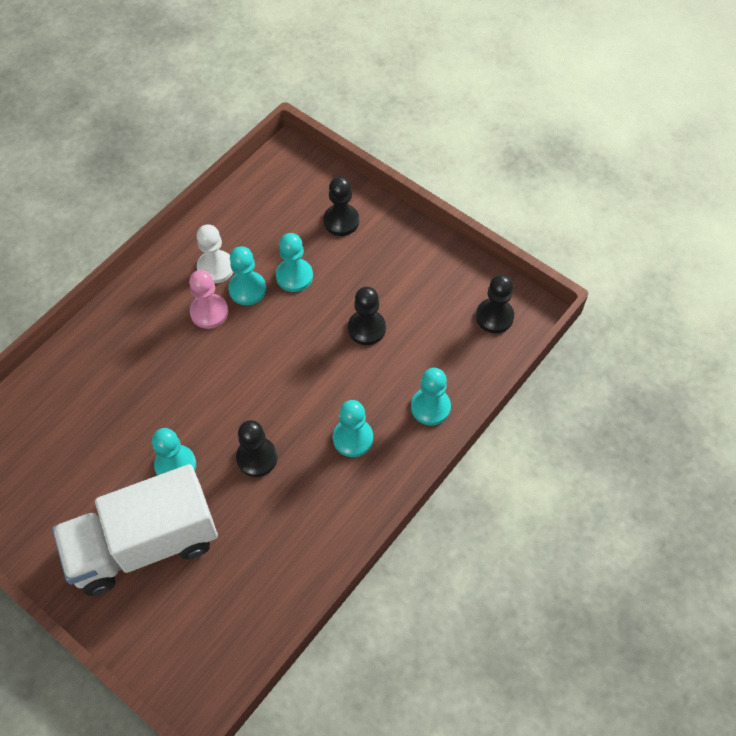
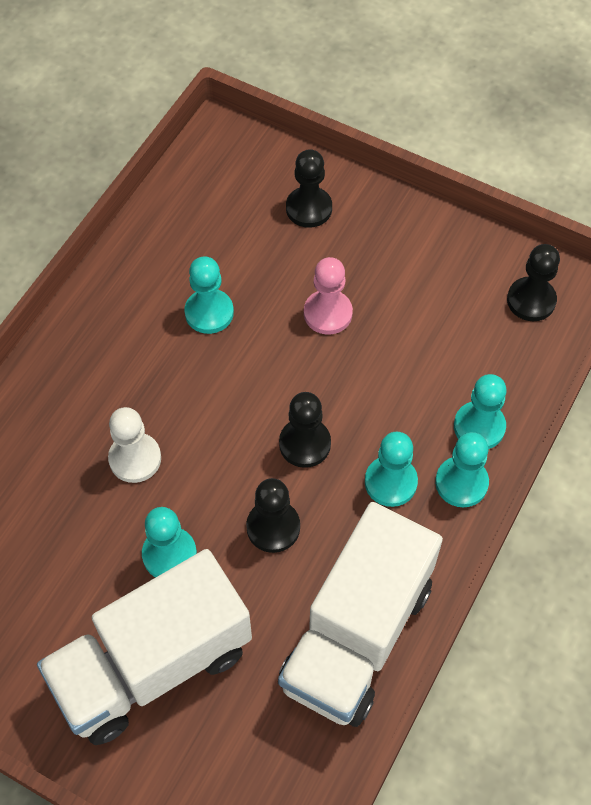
camera: 10 degrees left, 0 degrees up
(209, 312) = (166, 349): pink pawn -> pink pawn (328, 313)
(215, 268) = (161, 291): white pawn -> white pawn (135, 459)
(294, 276) = (266, 287): turquoise pawn -> turquoise pawn (461, 483)
(300, 548) = (357, 635): none -> white truck
(366, 328) = (374, 339): black pawn -> black pawn (305, 444)

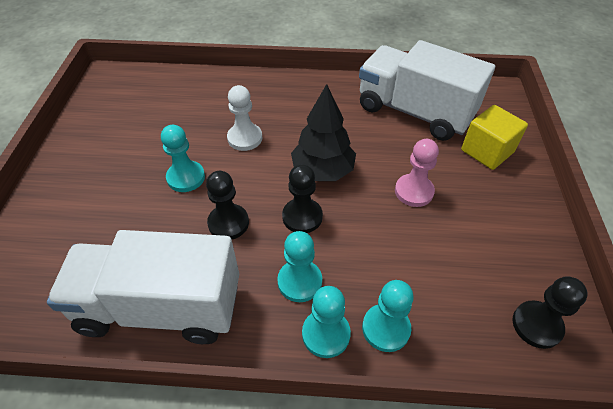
camera: 65 degrees right, 10 degrees down
(152, 665) = (106, 198): white truck -> white truck (414, 112)
(209, 312) = (368, 133): turquoise pawn -> none
(245, 391) = (323, 171): none -> black tree
(309, 208) = (487, 151): black pawn -> yellow cube

